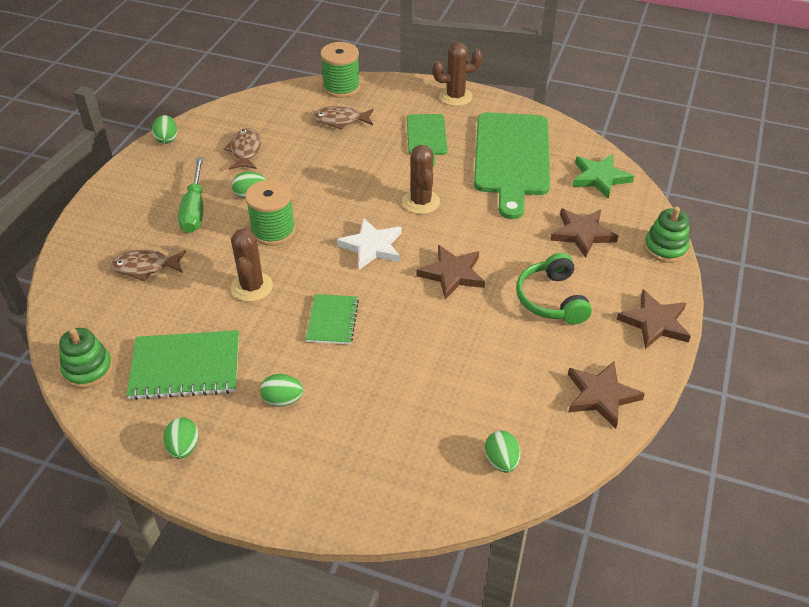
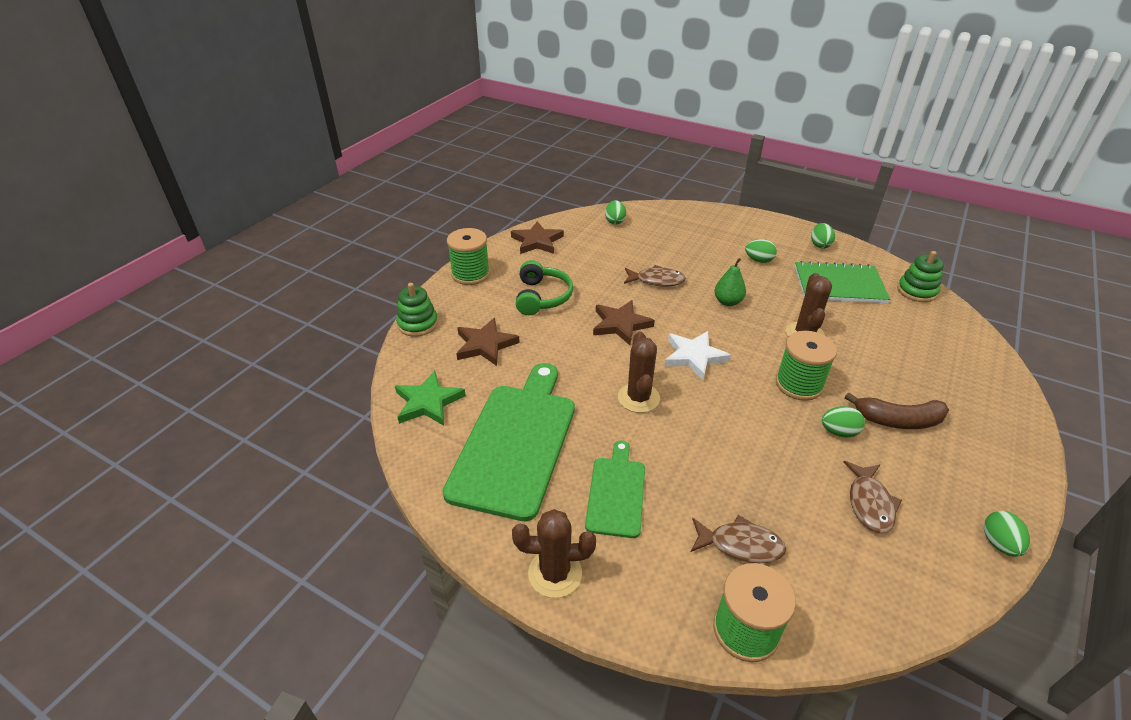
camera: 170 degrees left, 5 degrees down
(145, 267) = (917, 363): brown fish -> brown fish (656, 280)
(195, 210) = (898, 420): green screwdriver -> brown banana
(332, 320) = (728, 302): green notebook -> green pear
(654, 322) = (470, 274): brown star -> green spool

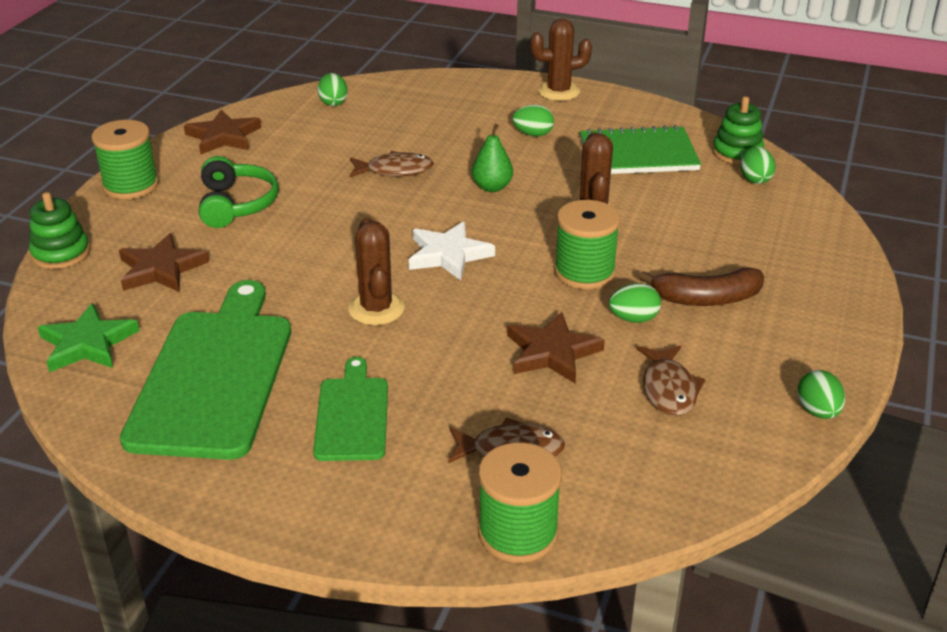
camera: 10 degrees left, 5 degrees down
(555, 573) = (278, 508): brown cactus -> brown cactus (558, 91)
(621, 324) = (348, 227): brown star -> brown star (552, 352)
(819, 245) = (614, 109): green egg -> green egg (755, 179)

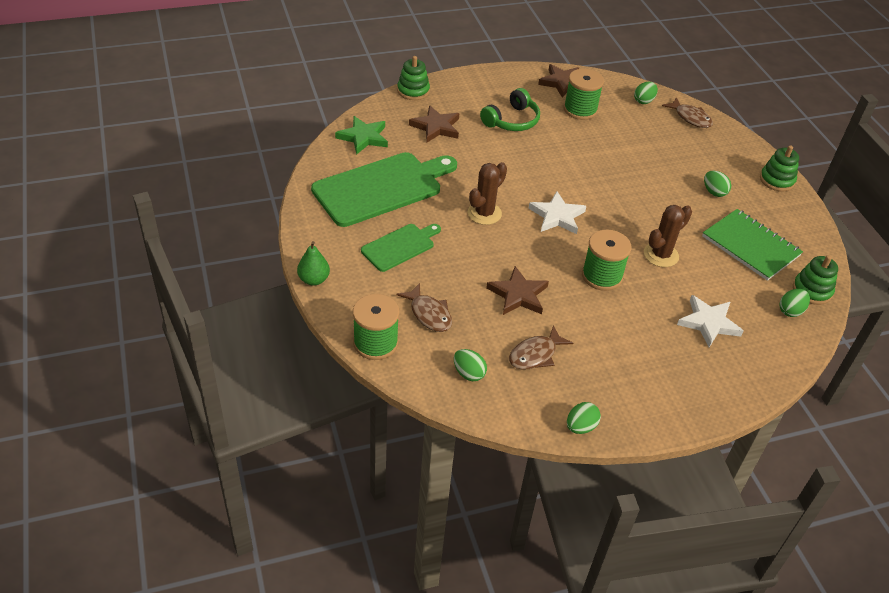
camera: 50 degrees right, 10 degrees up
(131, 186) = (486, 79): green spool -> green spool (580, 110)
(395, 170) = (608, 158): brown fish -> brown fish (690, 118)
(492, 187) = (638, 202): green pear -> green pear (314, 279)
(558, 91) = (777, 180): brown cactus -> green stacking toy
(633, 319) = (581, 314): green egg -> green egg (468, 373)
(707, 298) = (635, 338): brown banana -> none
(727, 237) = (708, 323): none -> white star

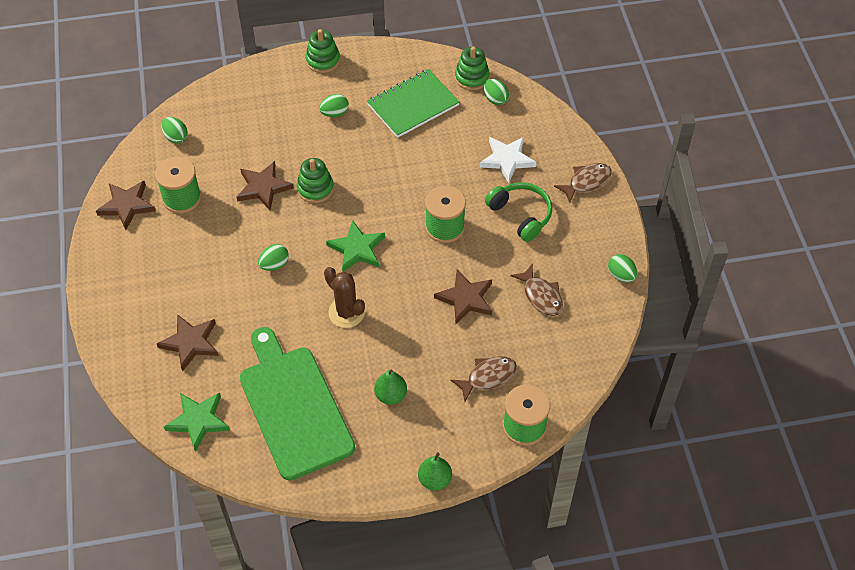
camera: 80 degrees left, 10 degrees up
(400, 246) = (390, 395): green cutting board -> green pear
(413, 91) = (113, 361): green stacking toy -> green stacking toy (315, 188)
(468, 373) = (562, 351): green egg -> green egg (274, 265)
(512, 120) = (191, 266): green headphones -> green headphones (521, 215)
(557, 216) = (357, 249): white star -> green star
(607, 154) = (263, 187): none -> brown star
(661, 255) = (419, 175): brown cactus -> none
(690, 118) = (213, 103): brown fish -> brown fish (586, 182)

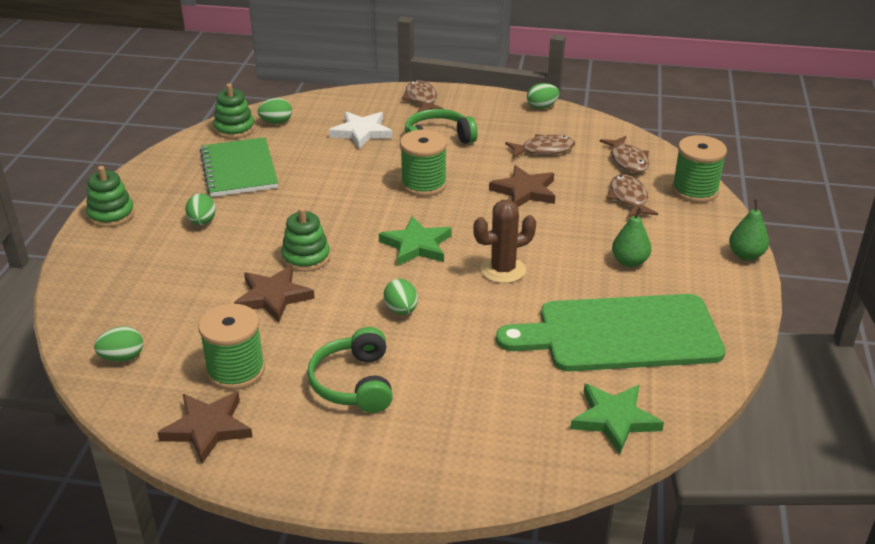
camera: 70 degrees left, 20 degrees down
(189, 264) = (354, 383): none -> green headphones
(190, 343) = (486, 405): brown star -> none
(553, 364) = (627, 160): none -> brown fish

